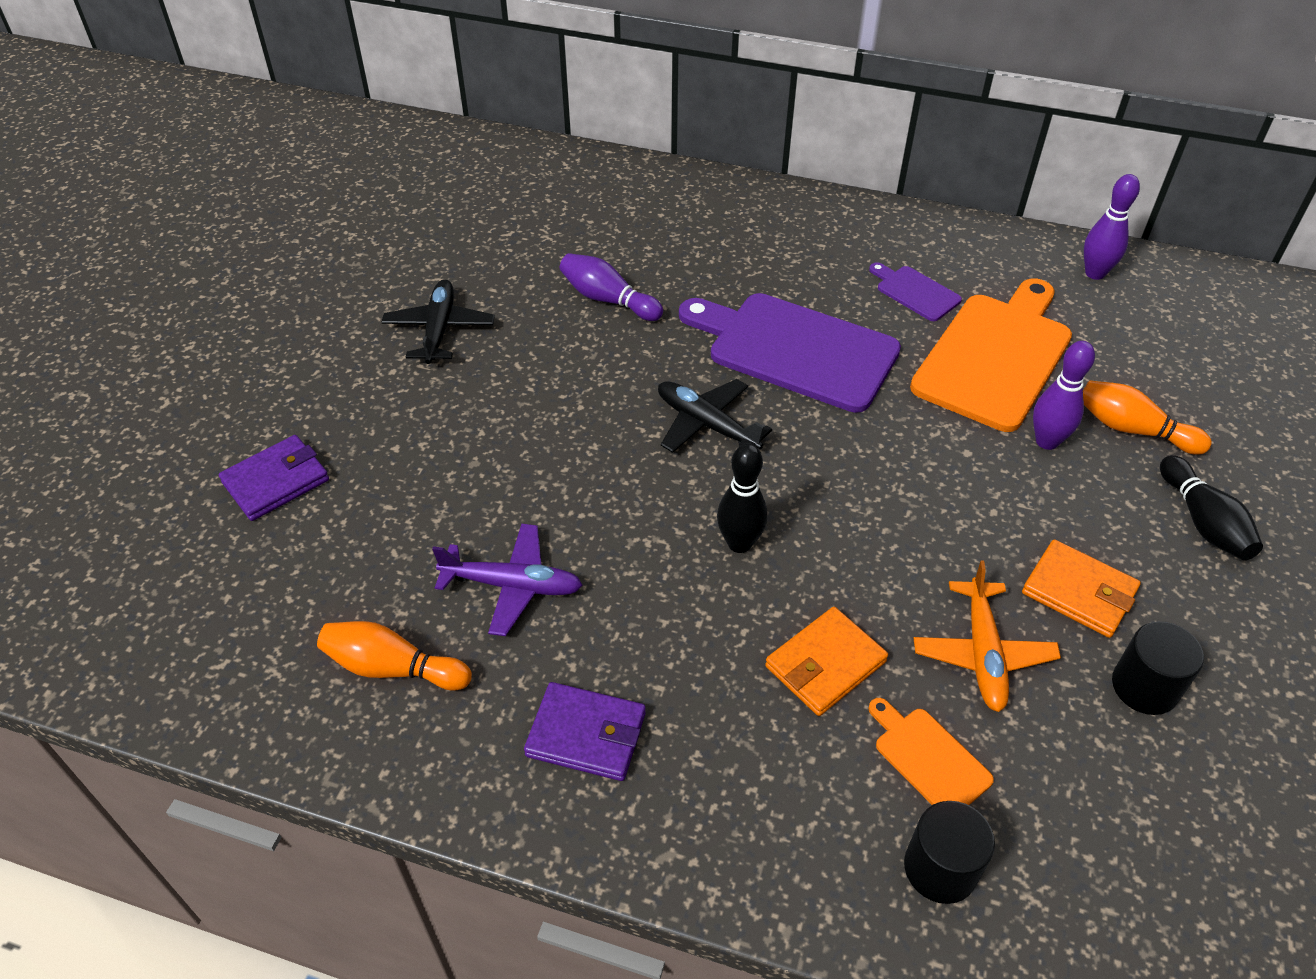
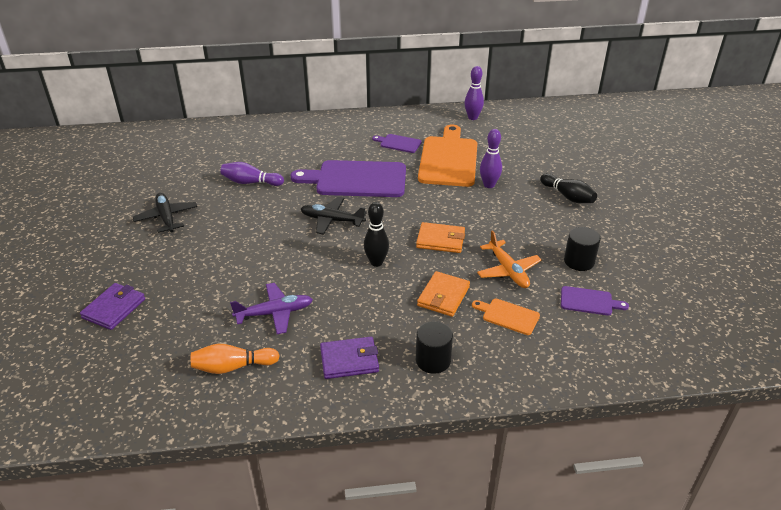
camera: 25 degrees left, 10 degrees down
(940, 868) = (536, 354): black cylinder -> black cylinder (433, 360)
(1078, 592) = (534, 236): orange wallet -> orange wallet (440, 240)
(1116, 791) = (589, 301): none -> purple cutting board
(1132, 429) = (521, 171): orange bowling pin -> none

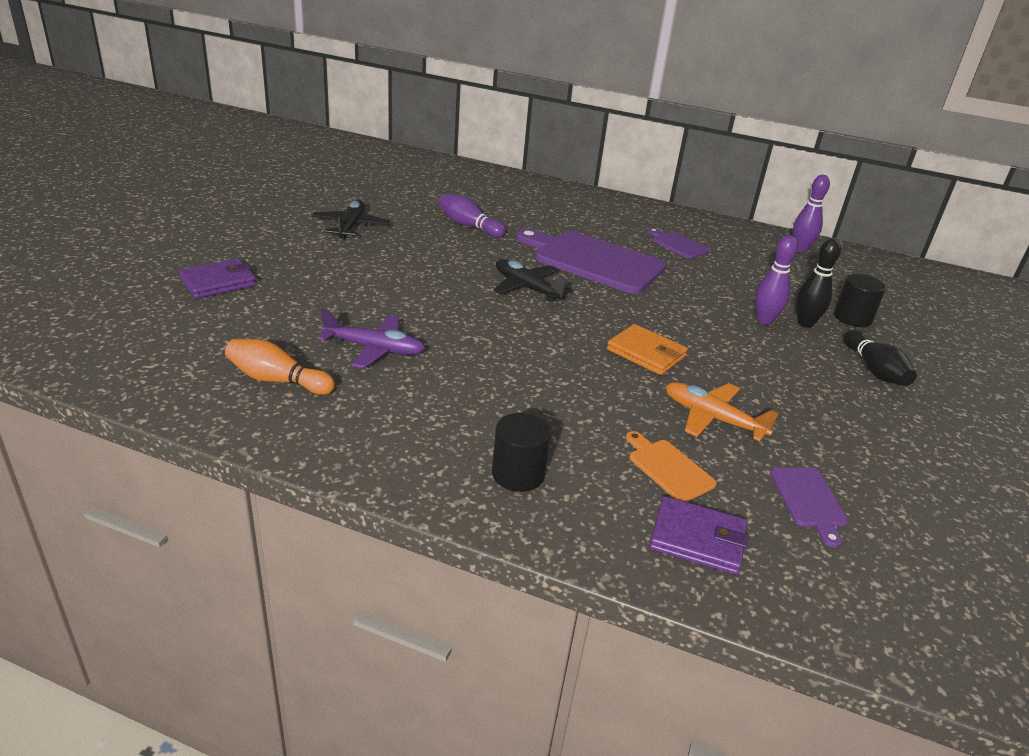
camera: 25 degrees right, 5 degrees down
(349, 360) = (413, 429): purple wallet -> purple wallet (697, 539)
(376, 262) = (542, 345): black bowling pin -> black bowling pin (805, 323)
(443, 296) = (596, 411): orange wallet -> none
(448, 159) = (730, 278): orange cutting board -> none
(508, 270) = (712, 418): orange plane -> orange plane turned 120 degrees clockwise
(579, 261) = (831, 448): black cylinder -> black cylinder (852, 318)
(589, 301) = (809, 500): purple cutting board -> purple cutting board turned 45 degrees clockwise

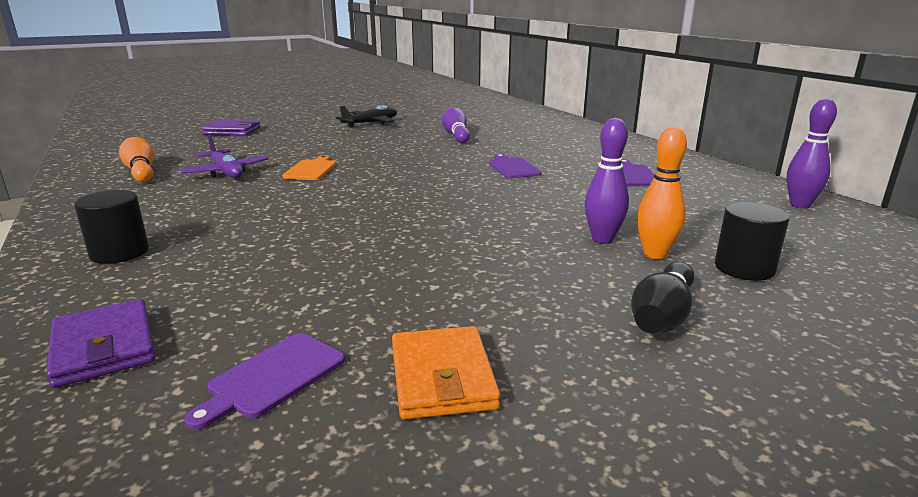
camera: 45 degrees right, 10 degrees down
(527, 288) = (412, 169): black plane -> none
(593, 261) = (512, 167): purple cutting board -> purple cutting board, size x0.46
(646, 353) = (409, 225): orange wallet -> orange wallet (442, 377)
(668, 468) = (221, 294): orange cutting board -> orange cutting board (311, 169)
(712, 418) = (352, 281): orange plane -> none
(805, 323) = (655, 254): black bowling pin -> orange bowling pin

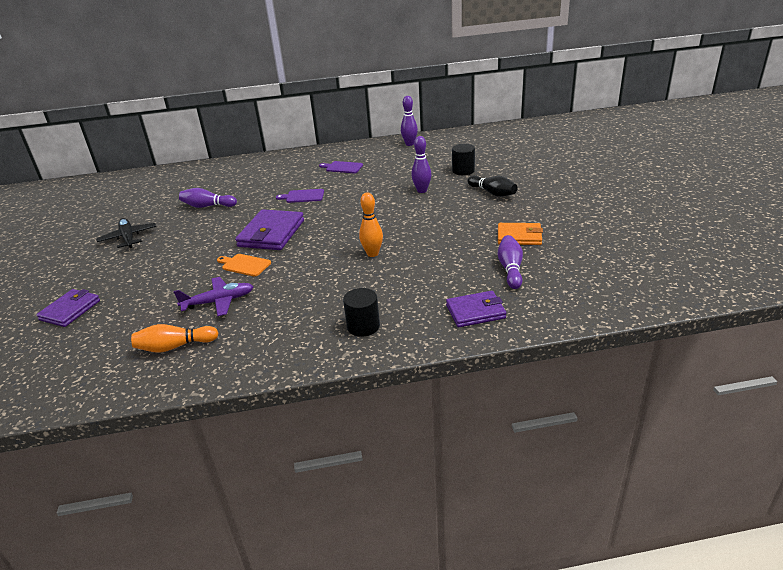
camera: 70 degrees left, 10 degrees up
(273, 377) = (510, 269): purple cutting board -> purple bowling pin
(395, 169) = (271, 233): none -> purple wallet
(655, 254) = (443, 183): orange bowling pin -> orange bowling pin (372, 254)

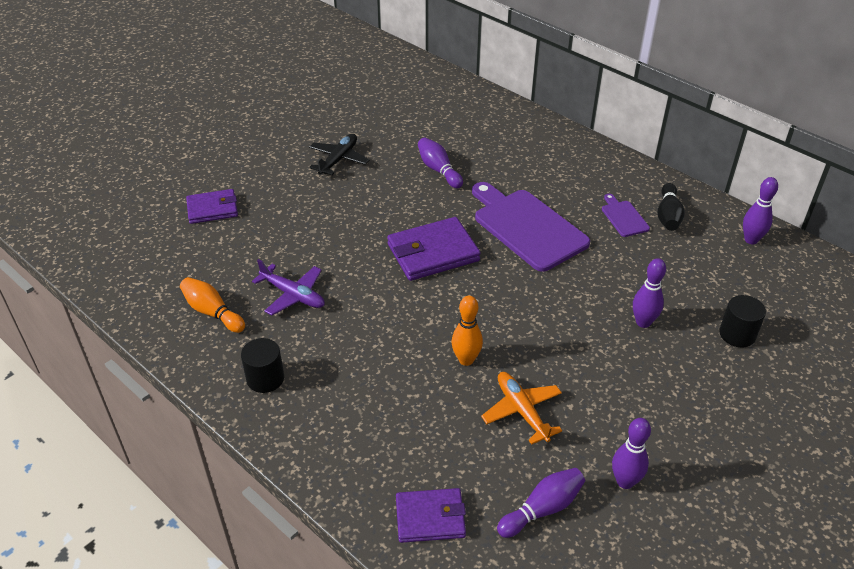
camera: 50 degrees right, 10 degrees up
(244, 265) = (363, 271): orange cutting board -> none
(303, 196) = (527, 227): purple cutting board -> purple cutting board, size x2.17
(363, 326) = (334, 431): black cylinder -> black cylinder (265, 378)
(434, 249) = (522, 411): none -> orange plane
(475, 312) = (430, 518): purple wallet -> purple wallet turned 45 degrees counterclockwise
(492, 193) = (709, 397): black bowling pin -> black bowling pin (668, 216)
(519, 236) = (625, 481): orange wallet -> purple bowling pin

